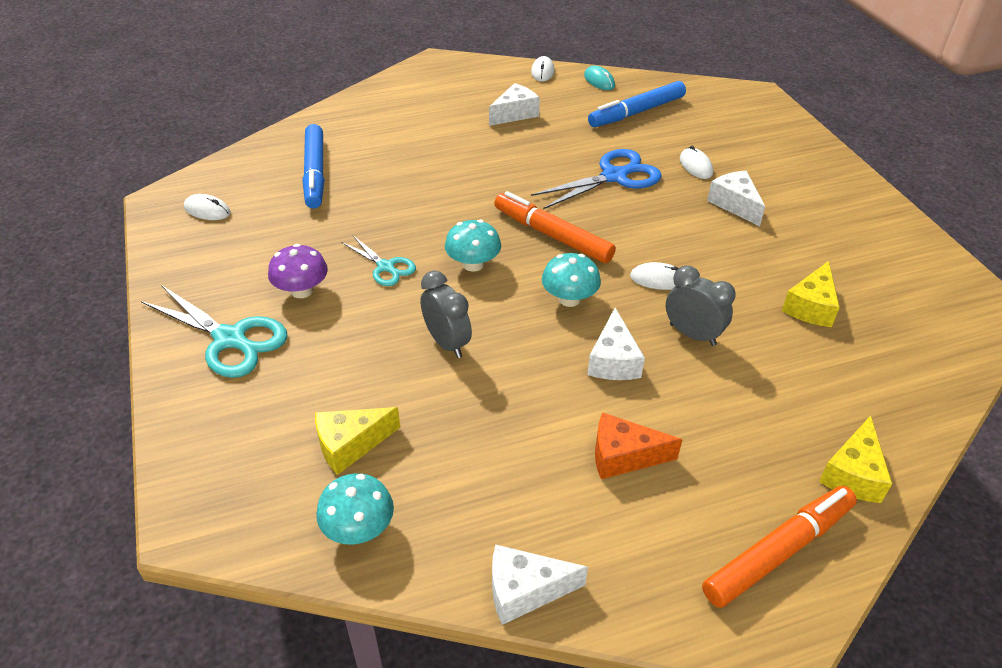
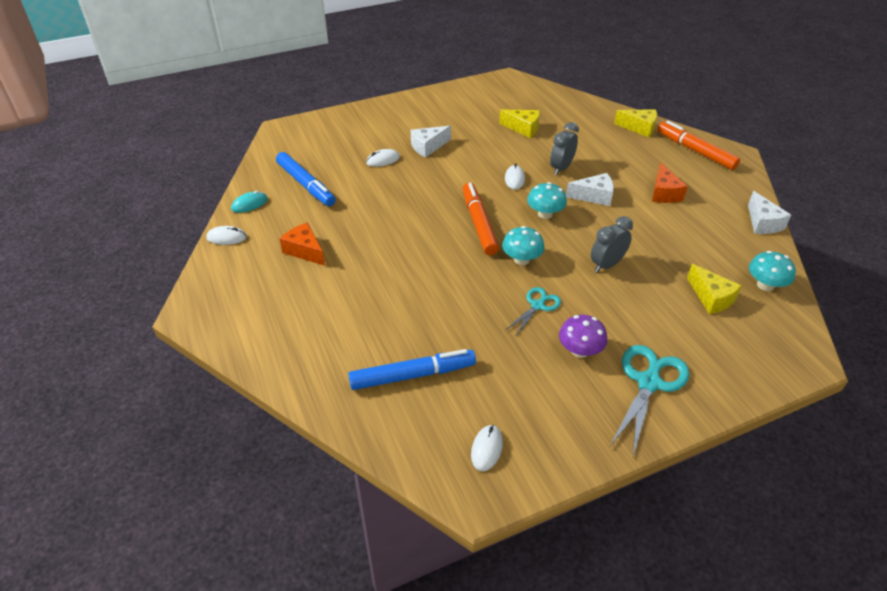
camera: 95 degrees left, 0 degrees up
(515, 114) = (305, 251): white cheese -> orange cheese
(552, 235) = (479, 223): orange marker -> orange marker turned 135 degrees clockwise
(614, 176) = (400, 196): blue scissors -> none

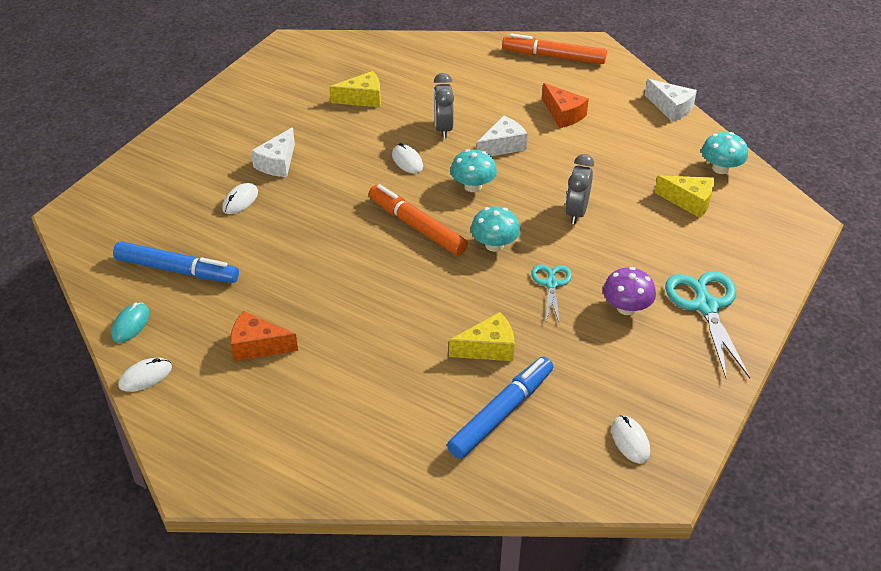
camera: 35 degrees left, 0 degrees up
(639, 128) = (480, 52): yellow cheese -> yellow cheese (488, 348)

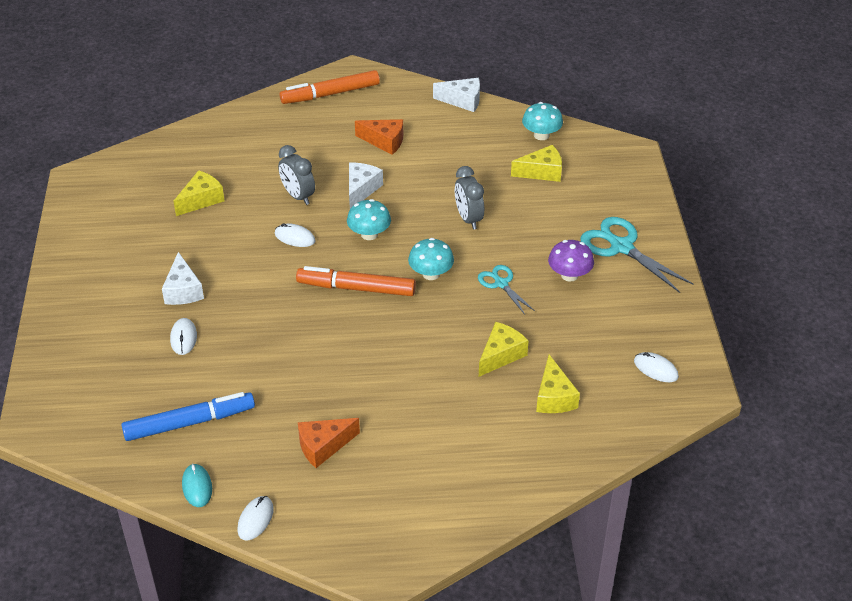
camera: 35 degrees left, 0 degrees up
(501, 413) = (554, 397): blue marker -> yellow cheese

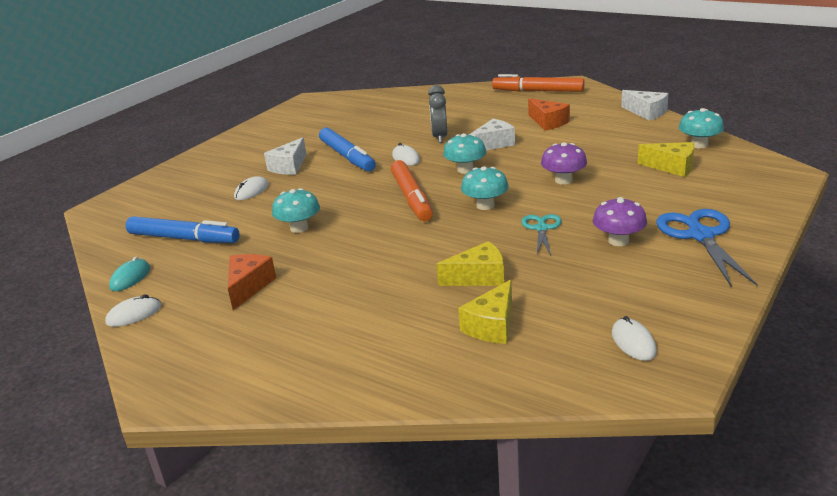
camera: 40 degrees right, 15 degrees down
(201, 200) = (369, 125): yellow cheese -> none
(230, 255) = (347, 156): none -> blue marker
(291, 365) = (299, 228): none -> turquoise mushroom
(323, 446) = (248, 287): orange cheese -> orange cheese turned 90 degrees clockwise
(356, 288) = (412, 198): orange marker -> orange marker turned 150 degrees counterclockwise
(468, 219) = (563, 180): grey clock -> purple mushroom
(621, 247) = (700, 235): turquoise scissors -> blue scissors

